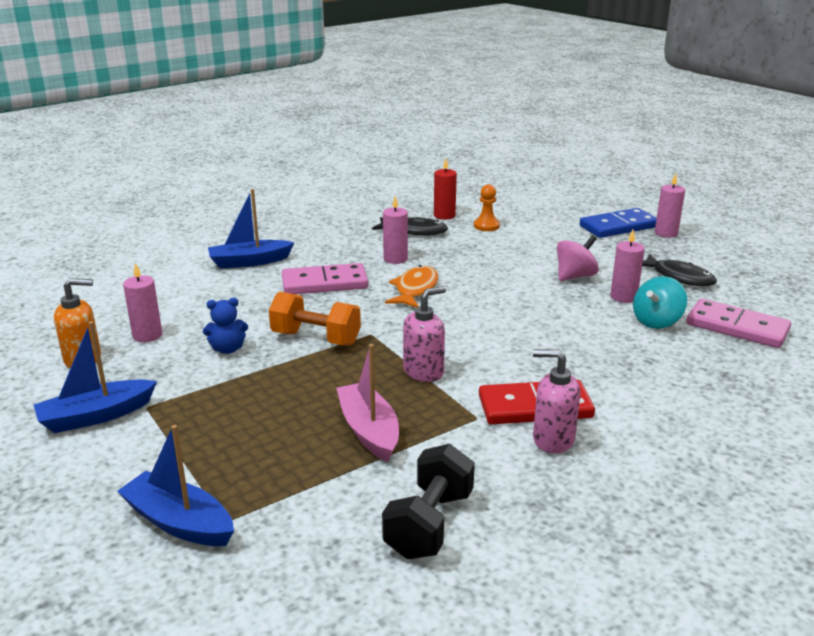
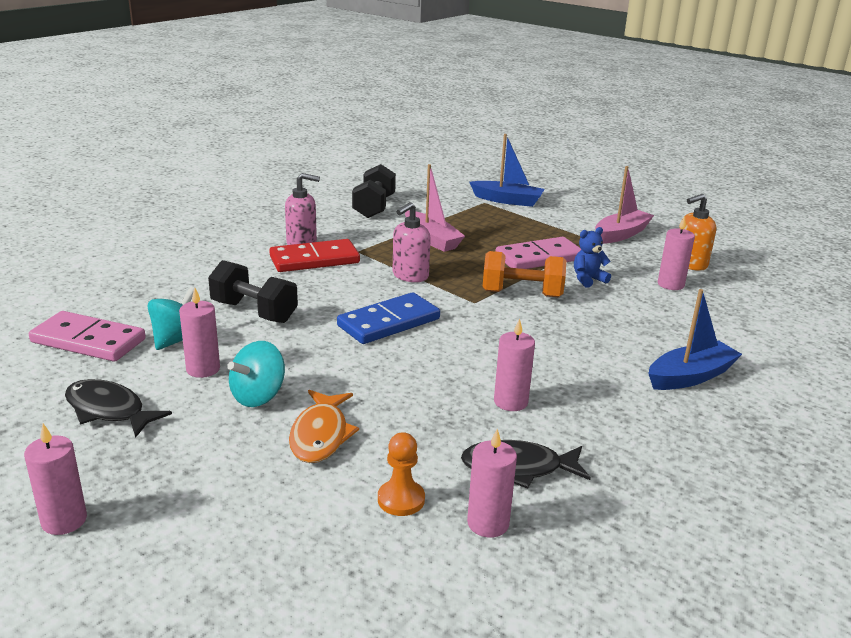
camera: 165 degrees right, 0 degrees up
(96, 416) = (621, 234): blue boat -> pink boat
(324, 283) = (568, 353): pink domino -> pink domino (539, 258)
(415, 289) = (458, 355): orange fish -> orange fish (320, 435)
(444, 215) = (488, 523): red candle -> pink candle
(575, 276) = (258, 396): pink spinning top -> turquoise spinning top
(594, 342) = (254, 312): none -> black dumbbell
(618, 227) = (149, 531): blue domino -> blue domino (388, 322)

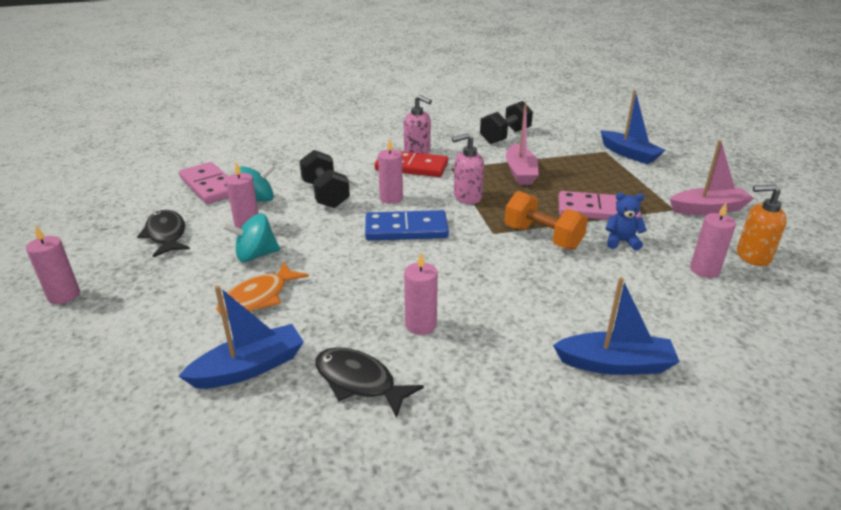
camera: 35 degrees right, 5 degrees up
(401, 499) = (249, 368): orange pawn -> blue boat
(488, 523) = (282, 415): pink candle -> pink candle (391, 198)

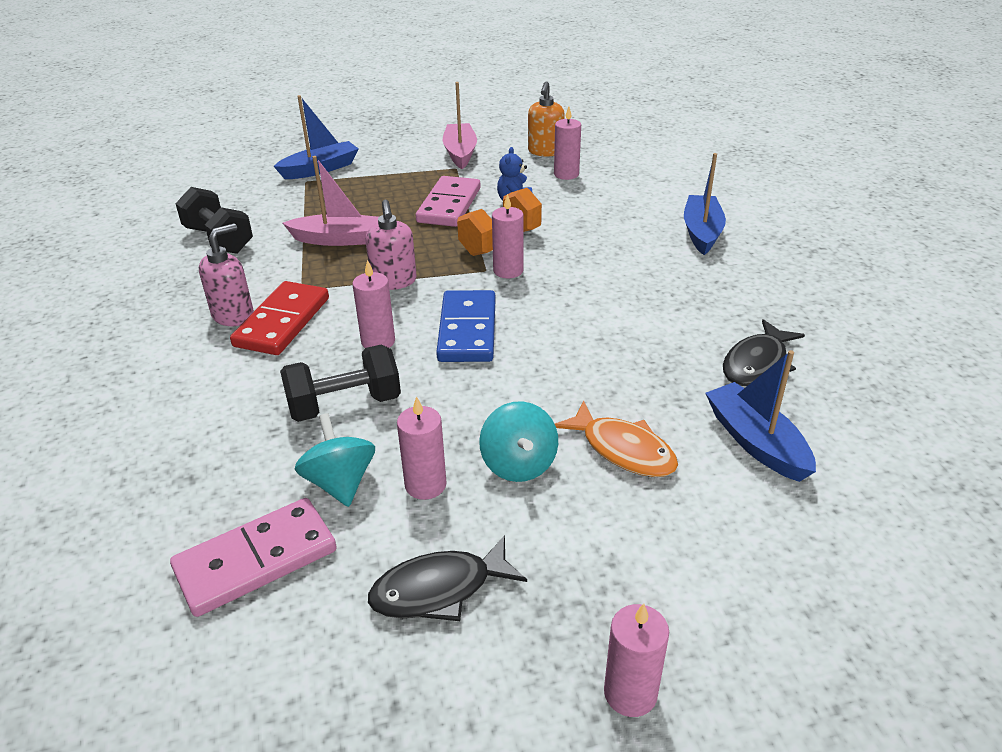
camera: 85 degrees left, 5 degrees up
(420, 325) = (663, 325): pink candle -> pink candle (508, 271)

